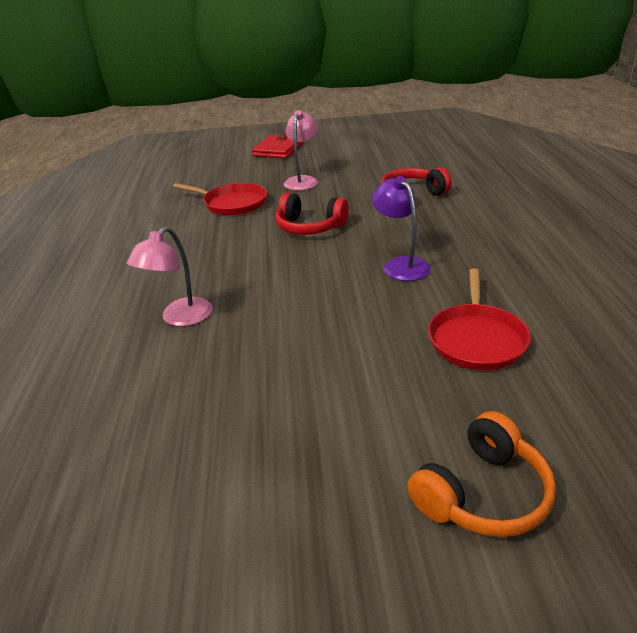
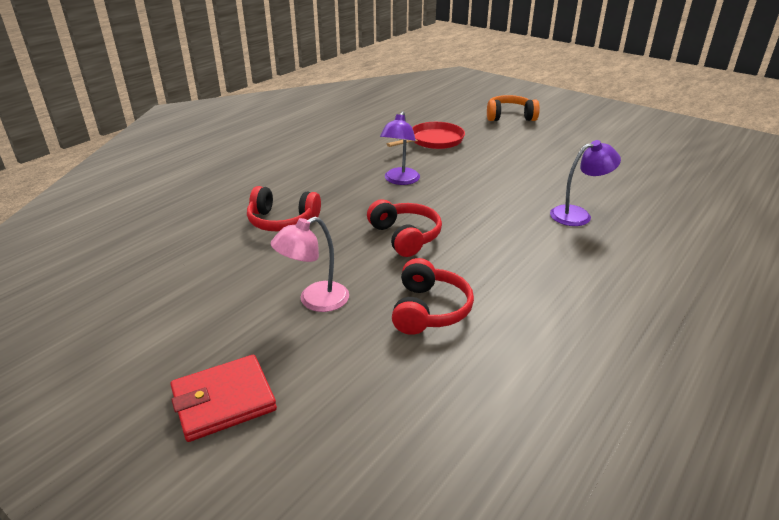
camera: 140 degrees left, 0 degrees up
(180, 318) = (578, 215): pink lamp -> purple lamp
(232, 203) = (429, 310): red pan -> red headphones

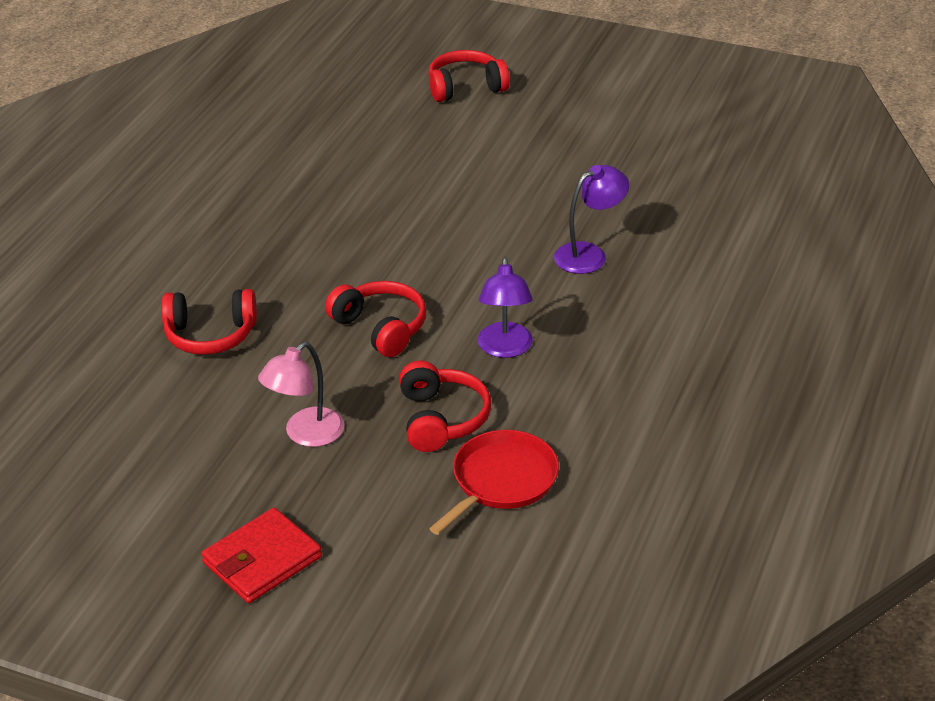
camera: 15 degrees left, 5 degrees up
(400, 180) = (342, 239): purple lamp -> purple lamp (505, 349)
(434, 140) = (365, 156): red pan -> red pan (501, 481)
(510, 117) = (465, 87): orange headphones -> red headphones

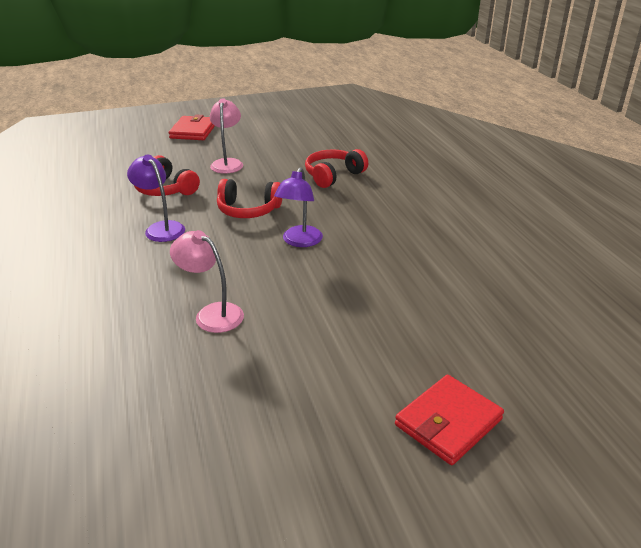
camera: 140 degrees right, 5 degrees down
(465, 87) = (448, 422): red headphones -> red wallet
(501, 481) = (109, 181): red pan -> none
(544, 223) = (211, 314): none -> pink lamp
(589, 254) = (152, 305): purple lamp -> purple lamp (299, 241)

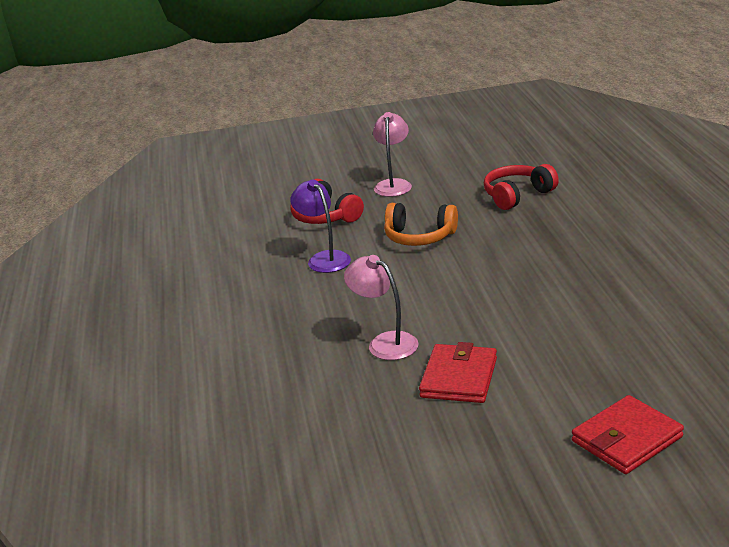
camera: 10 degrees right, 5 degrees down
(193, 131) = (351, 148): red wallet -> red wallet (459, 378)
(248, 210) = (419, 237): red headphones -> orange headphones
(299, 241) = (477, 269): purple lamp -> none

